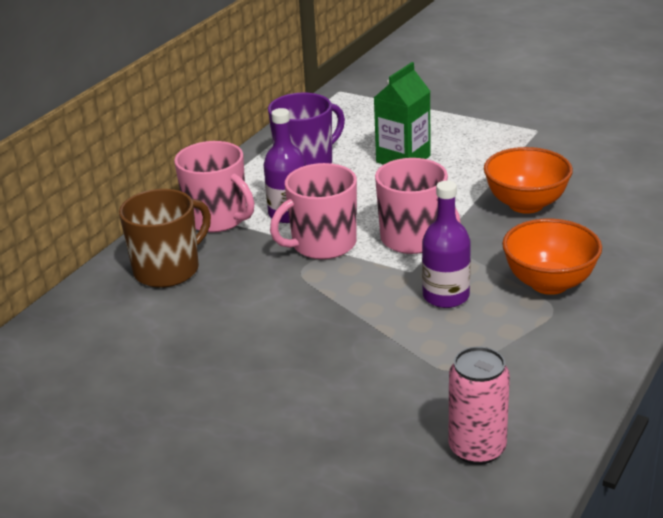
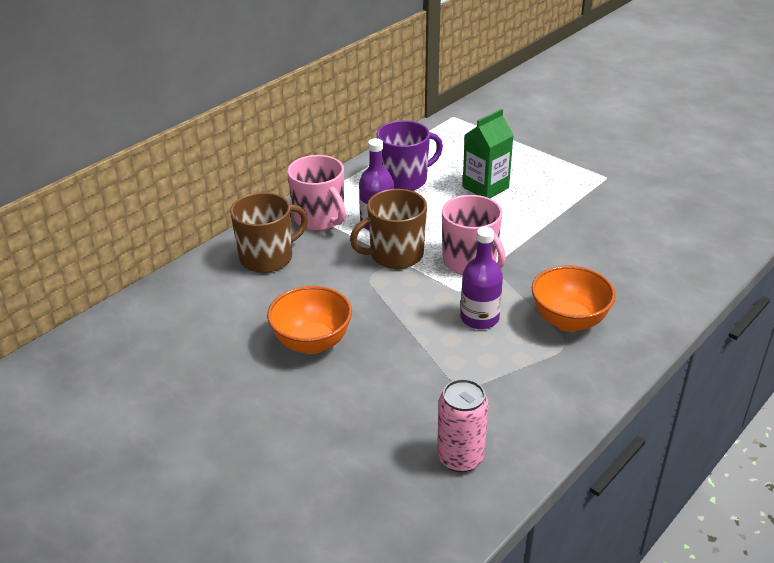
camera: 10 degrees right, 5 degrees up
(322, 244) = (395, 255): pink mug -> brown mug
(526, 204) = (573, 245): orange bowl -> orange bowl (312, 342)

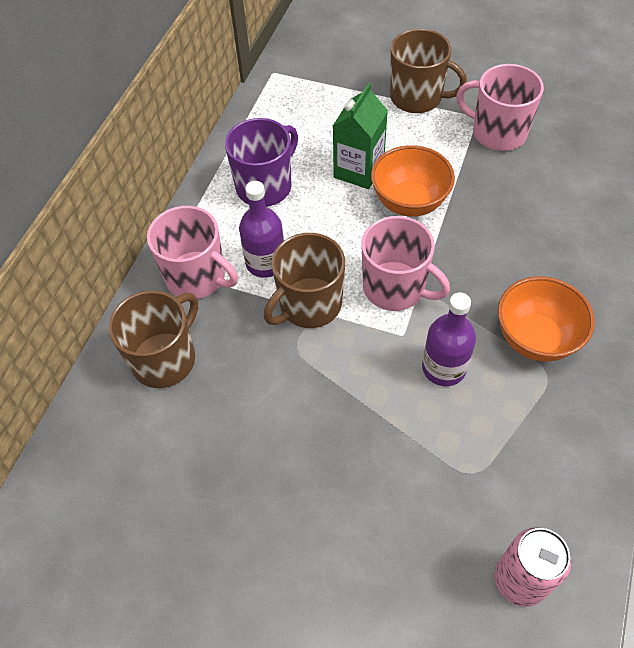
camera: 20 degrees left, 20 degrees up
(312, 342) = (280, 473): orange bowl -> orange bowl (409, 202)
(563, 155) = (417, 97): none -> brown mug
(618, 191) = (497, 133): none -> pink mug

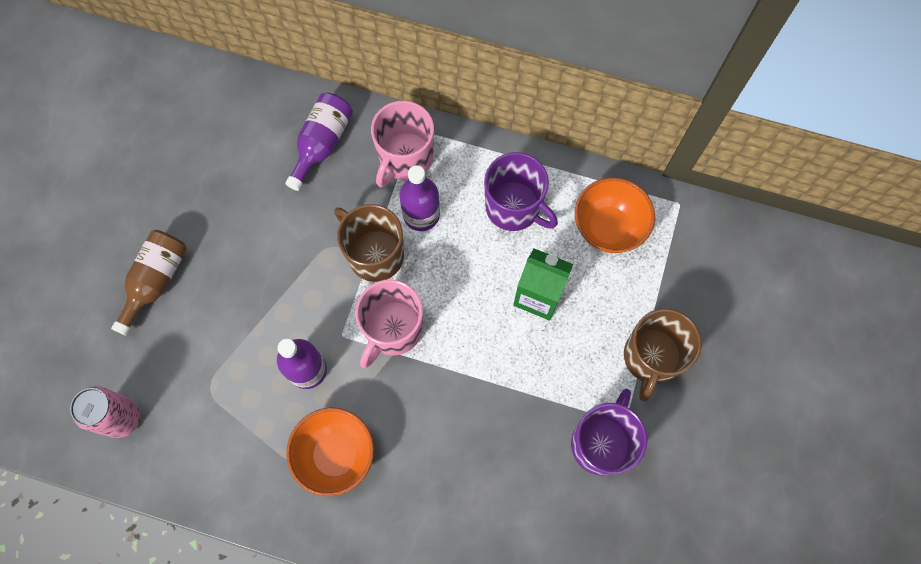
camera: 85 degrees right, 15 degrees up
(165, 359) = (322, 144): brown mug -> purple bottle
(333, 549) = (156, 281): none -> brown bottle
(409, 202) = (497, 345): orange bowl -> orange bowl (608, 228)
(497, 133) = (601, 443): pink mug -> purple mug

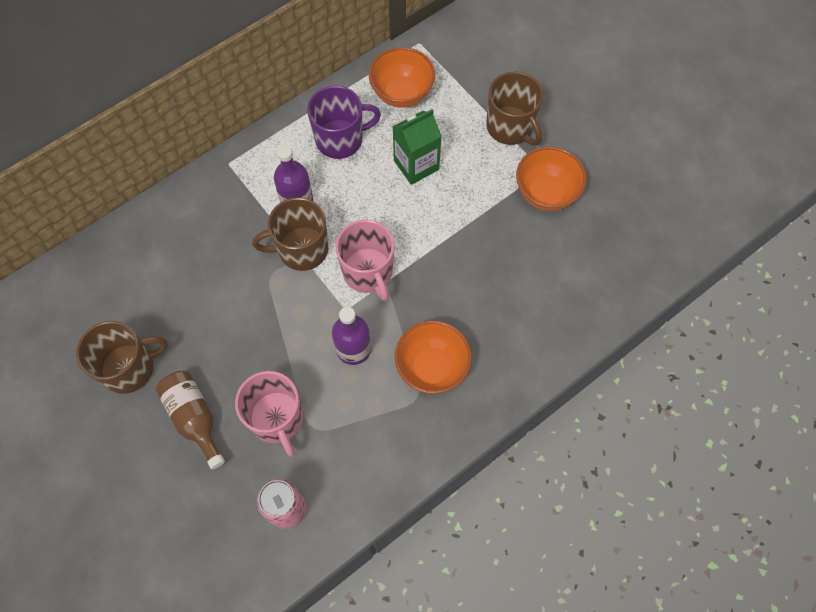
camera: 55 degrees left, 5 degrees down
(167, 195) = (129, 368): none -> brown mug
(322, 144) = (184, 232): purple bottle -> none
(405, 158) = (244, 184): pink mug -> pink mug (277, 419)
(601, 443) = (546, 193): purple mug -> orange bowl

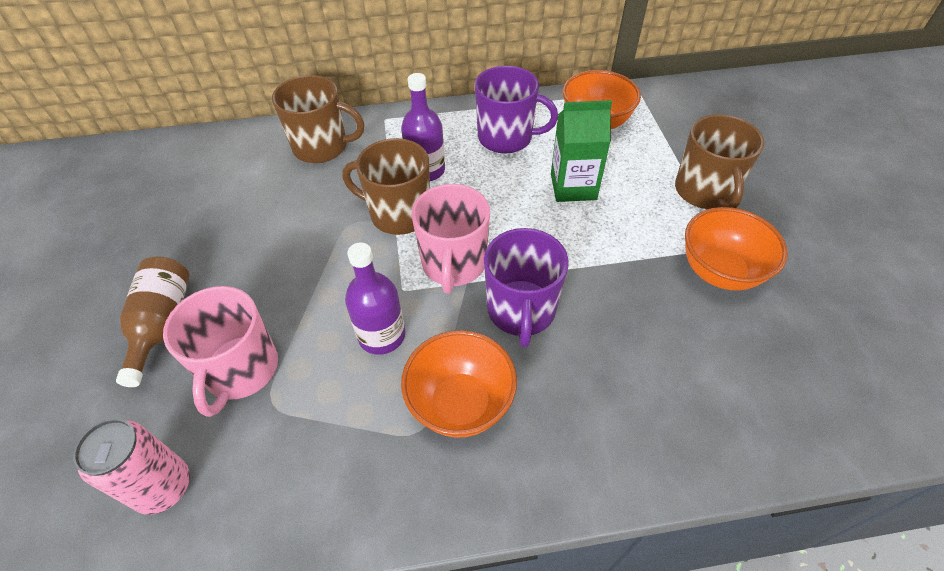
camera: 30 degrees right, 15 degrees down
(129, 368) = (149, 246): brown mug -> brown mug (322, 147)
(434, 285) = (521, 311): none -> purple mug

